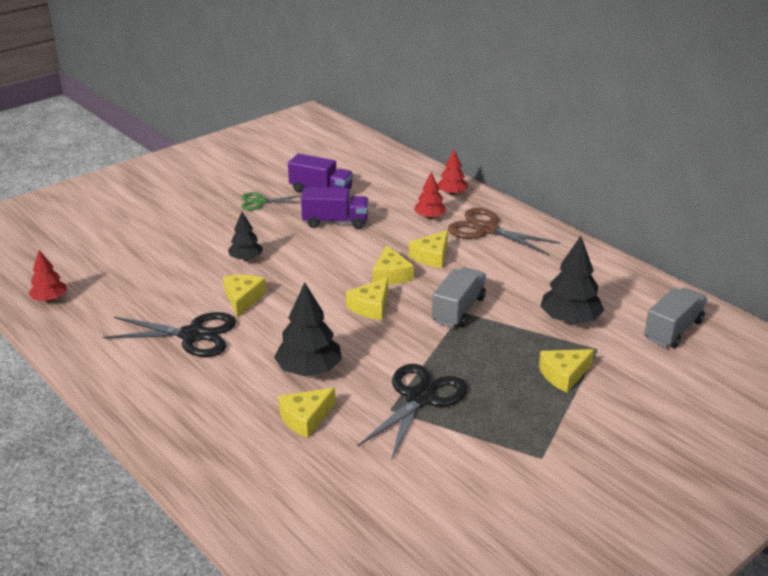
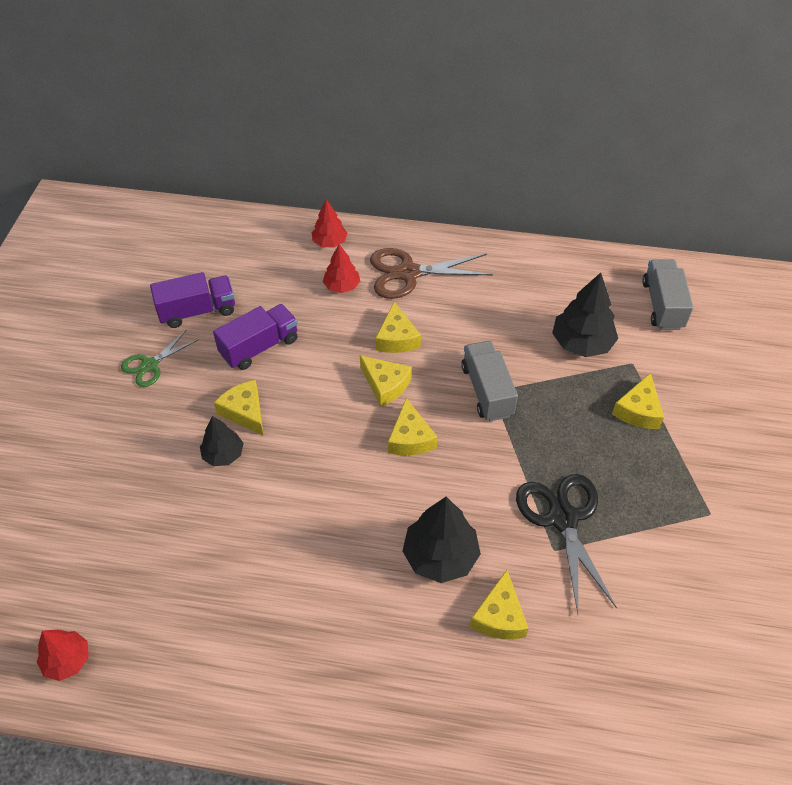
camera: 40 degrees left, 20 degrees up
(192, 335) = (284, 594): black scissors -> none
(243, 299) = (281, 511): yellow cheese -> yellow cheese (244, 412)

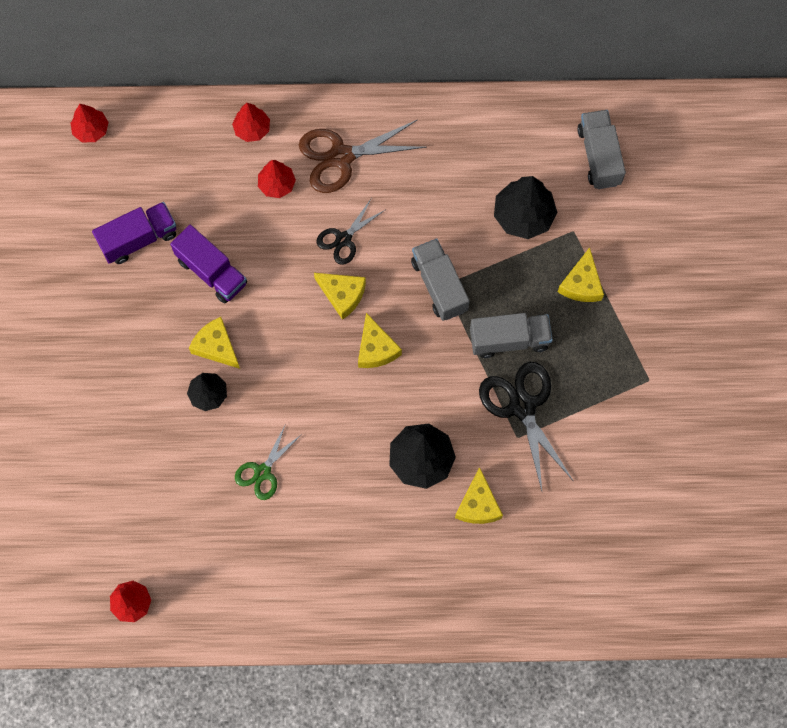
camera: 10 degrees left, 20 degrees up
(150, 365) = (111, 310): green scissors -> green scissors (263, 472)
(183, 224) = (91, 130): none -> red tree
(259, 347) = (212, 271): purple truck -> purple truck turned 90 degrees clockwise
(397, 338) = (343, 239): yellow cheese -> black scissors
(555, 451) = (509, 340): none -> grey truck

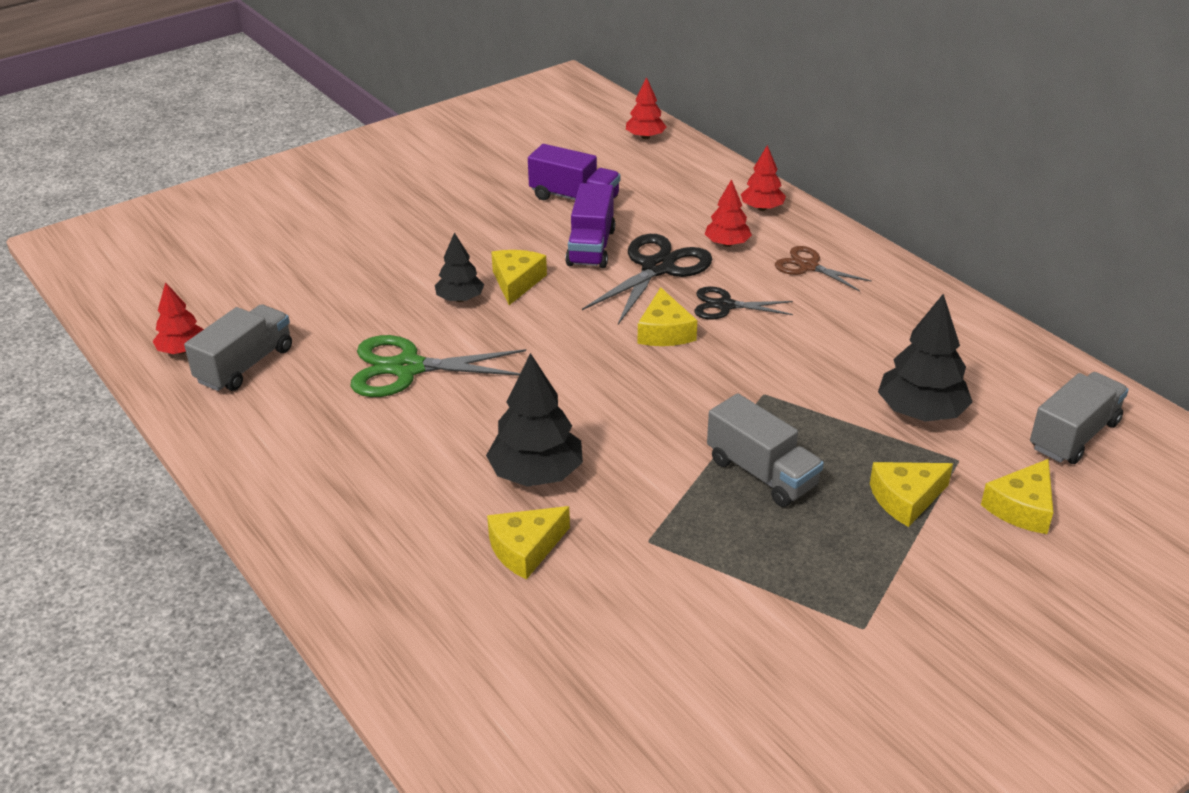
camera: 55 degrees right, 35 degrees down
(263, 472) = (408, 368): green scissors -> green scissors, size x1.67
(341, 157) = (808, 266): brown scissors -> brown scissors, size x0.60
(376, 348) = (632, 380): yellow cheese -> yellow cheese (1022, 507)
(439, 285) = (758, 390): grey truck -> grey truck (245, 365)
(522, 406) = (692, 525): black scissors -> black scissors (657, 268)

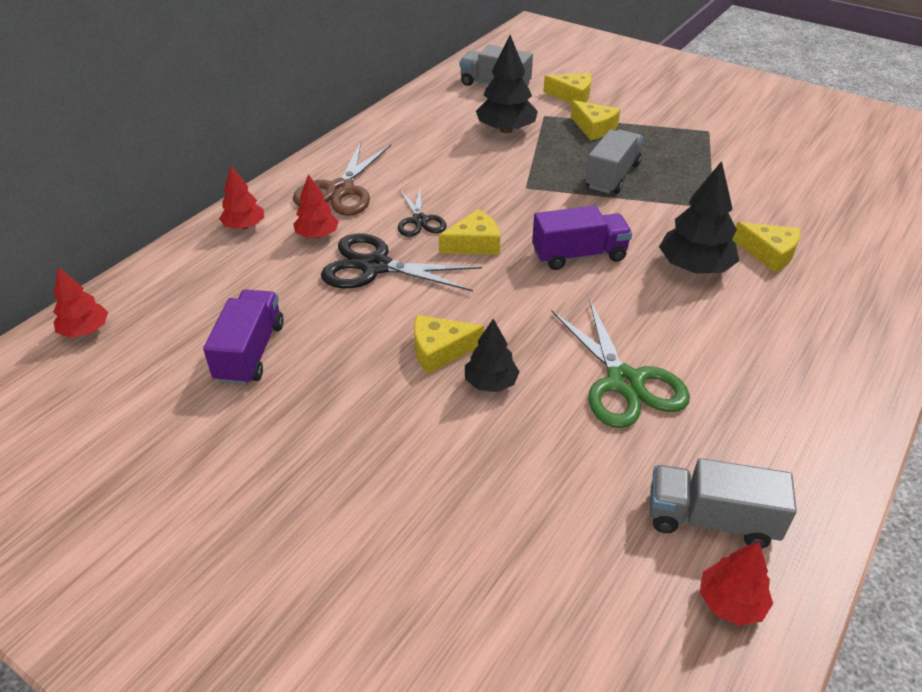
camera: 110 degrees left, 5 degrees up
(591, 247) = (352, 315): purple truck -> purple truck (579, 255)
(808, 266) = (340, 190): brown scissors -> brown scissors, size x1.67

